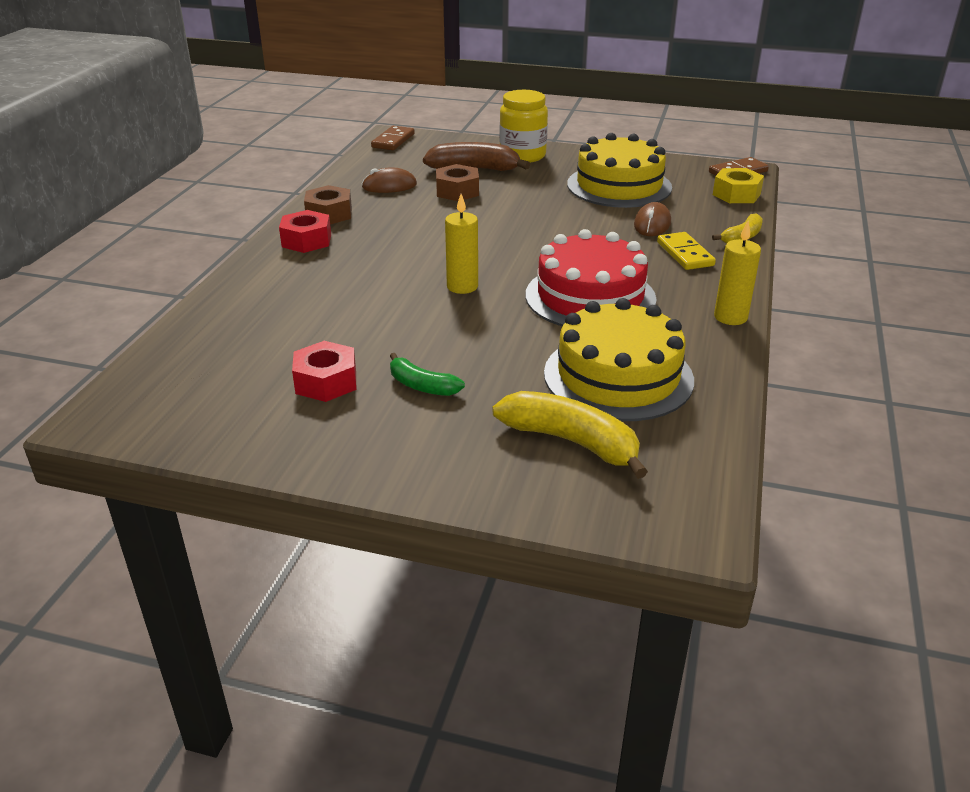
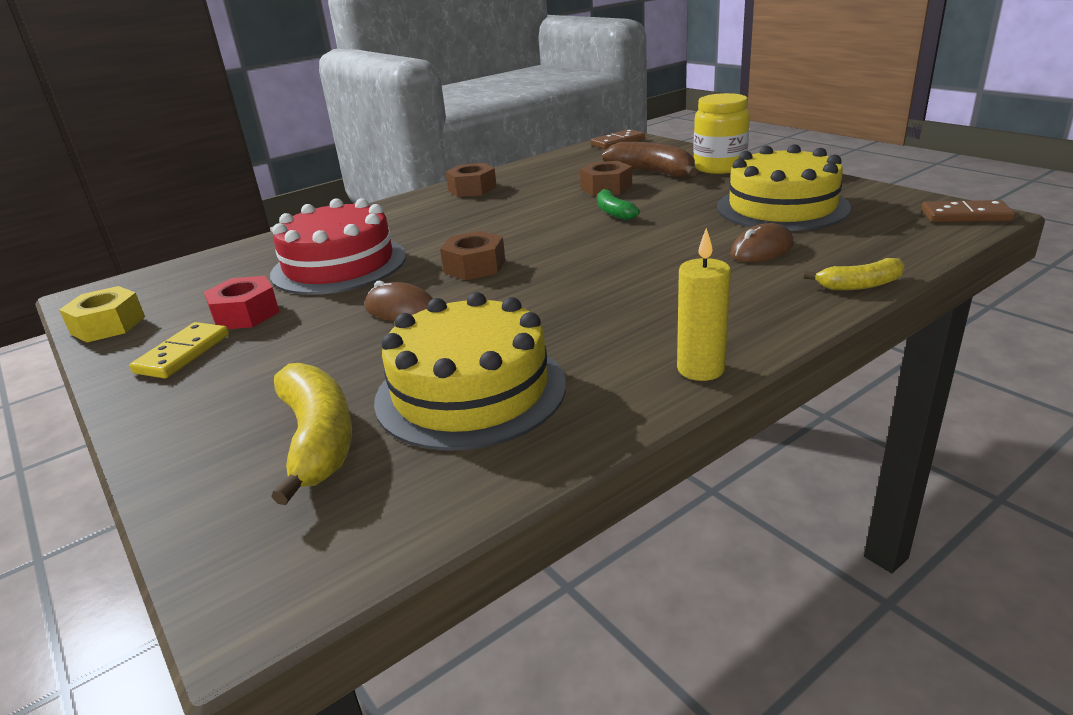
camera: 40 degrees right, 5 degrees down
(306, 240) = (422, 205): red nut -> none
(389, 186) = (555, 175): brown mouse -> brown mouse (401, 309)
(421, 386) = (299, 340): green banana -> green banana (614, 212)
(462, 286) = (475, 266): yellow candle -> brown nut
(590, 297) = (575, 305): red cake -> red cake (339, 265)
(685, 254) = (753, 287): yellow domino -> yellow domino (183, 354)
(736, 194) = (925, 238): yellow nut -> yellow nut (108, 325)

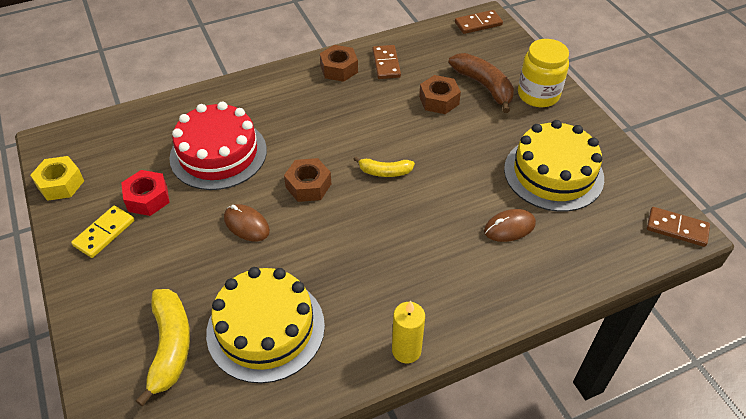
camera: 10 degrees right, 20 degrees up
(527, 178) = (386, 64): none -> brown domino
(614, 212) = (430, 140): green banana -> none
(860, 285) = (550, 293): yellow banana -> yellow banana (384, 172)

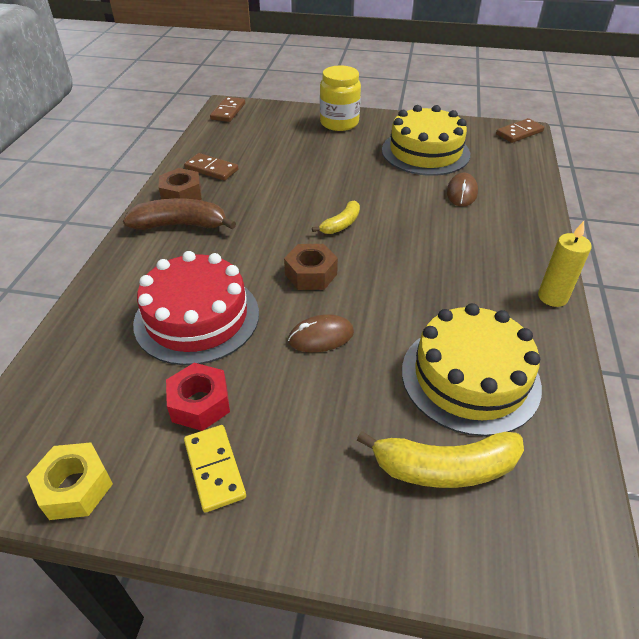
camera: 55 degrees left, 5 degrees down
(170, 347) = (444, 468): yellow banana -> yellow banana turned 150 degrees clockwise
(439, 100) = (290, 164): brown nut -> none
(484, 86) = (301, 139): brown banana -> brown banana (181, 225)

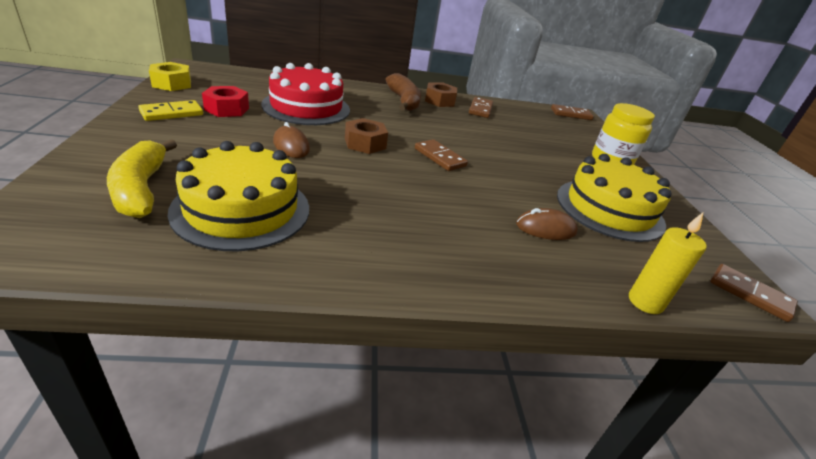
camera: 70 degrees right, 10 degrees down
(341, 224) = (440, 157): yellow banana -> brown domino
(552, 297) = (373, 279): yellow candle -> yellow candle (645, 302)

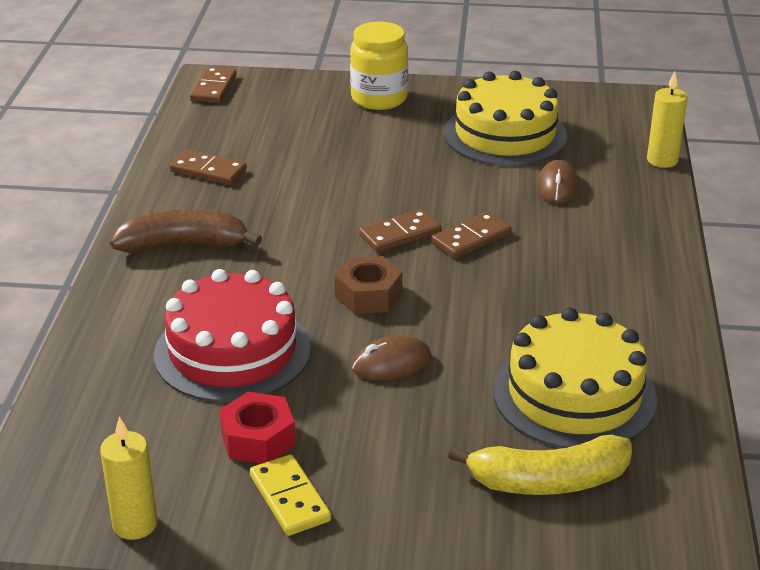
camera: 75 degrees left, 0 degrees up
(172, 84) = (135, 524): yellow nut -> yellow candle
(439, 101) = (175, 207): brown nut -> none
(750, 294) = (635, 102): brown domino -> brown domino (471, 238)

